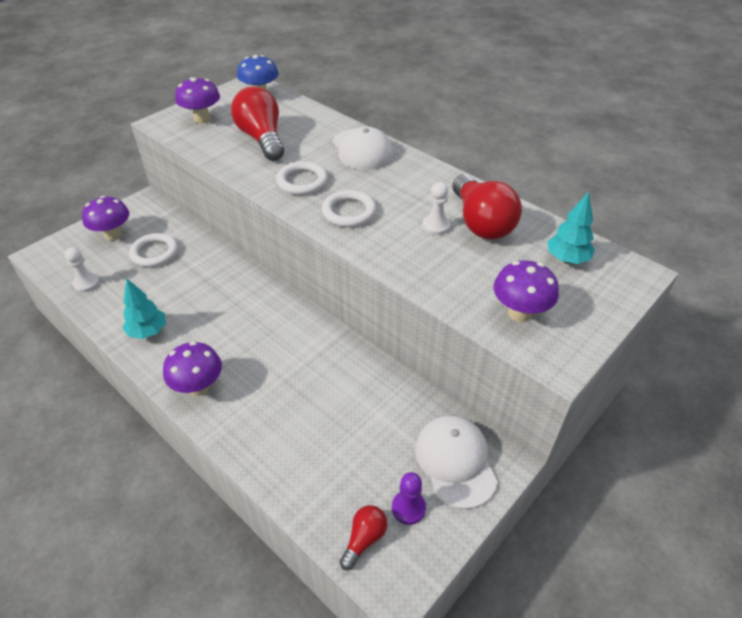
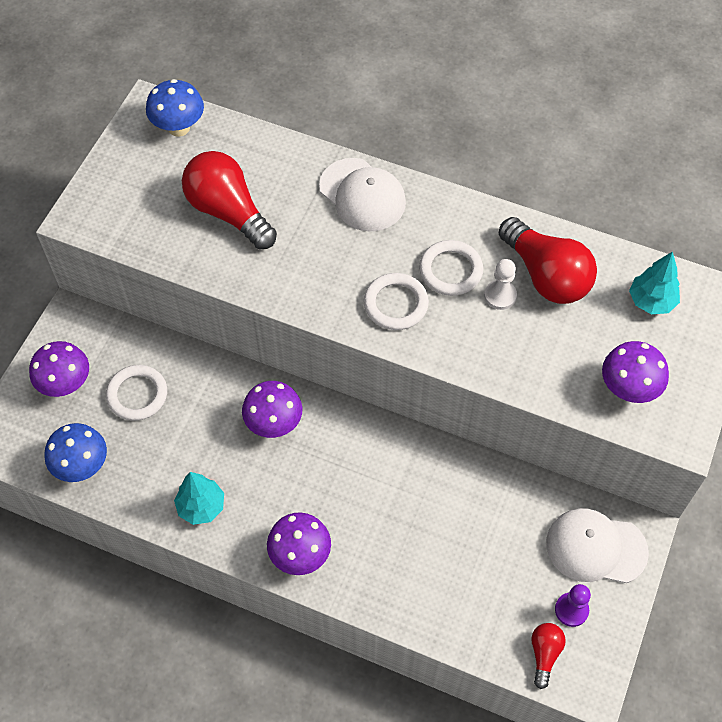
camera: 20 degrees left, 15 degrees up
(86, 283) = (82, 466): white pawn -> blue mushroom
(202, 119) = (128, 197): purple mushroom -> purple mushroom (274, 424)
(302, 181) = (317, 272): white ring -> white ring (450, 270)
(455, 462) = (596, 547): white cap -> white cap turned 45 degrees counterclockwise

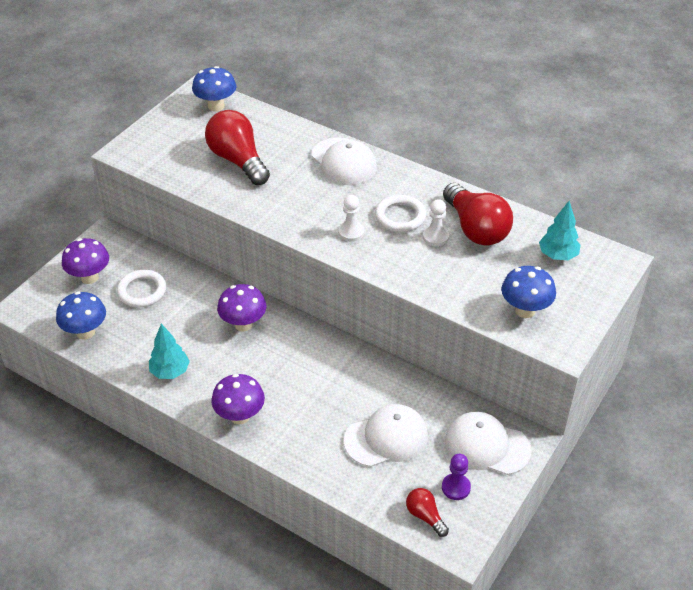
camera: 10 degrees right, 15 degrees down
(395, 304) = (351, 232): white ring -> white pawn
(478, 557) = (386, 438): none -> white cap
(544, 654) = (425, 516): red light bulb -> red light bulb turned 60 degrees counterclockwise
(628, 389) = (525, 310): purple mushroom -> blue mushroom

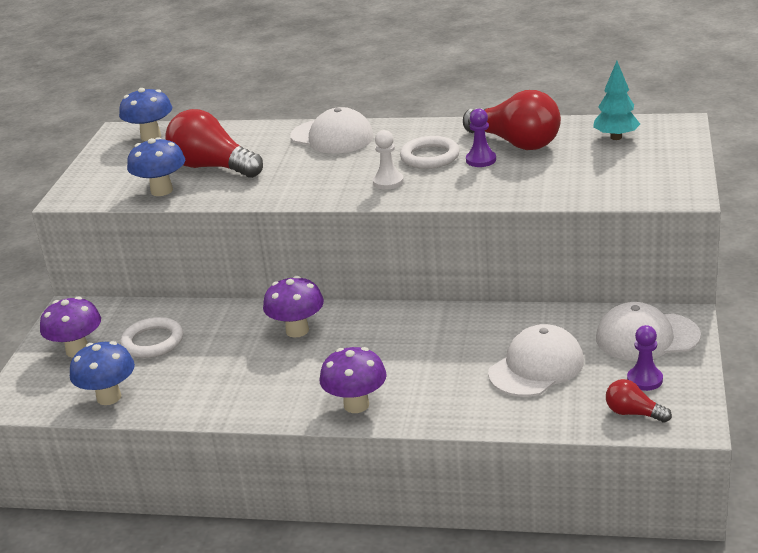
camera: 20 degrees left, 15 degrees down
(170, 372) = (242, 396): turquoise tree -> none
(435, 237) = (481, 160): white pawn -> purple pawn
(525, 310) = (622, 182): blue mushroom -> blue mushroom (161, 191)

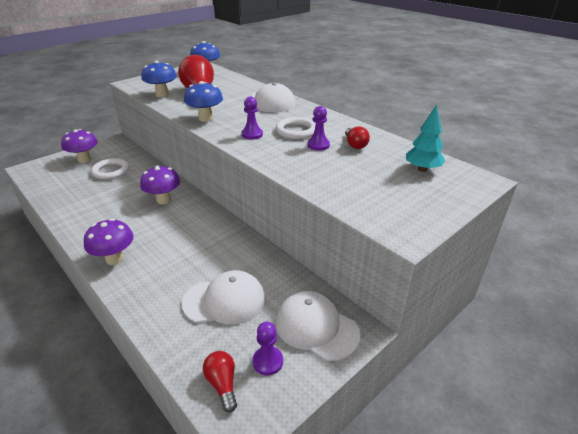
camera: 35 degrees right, 5 degrees up
(109, 397) = (54, 187): blue mushroom -> blue mushroom (205, 118)
(388, 182) = (252, 134): white pawn -> purple pawn
(516, 143) = (355, 144): red light bulb -> red light bulb, size x0.49

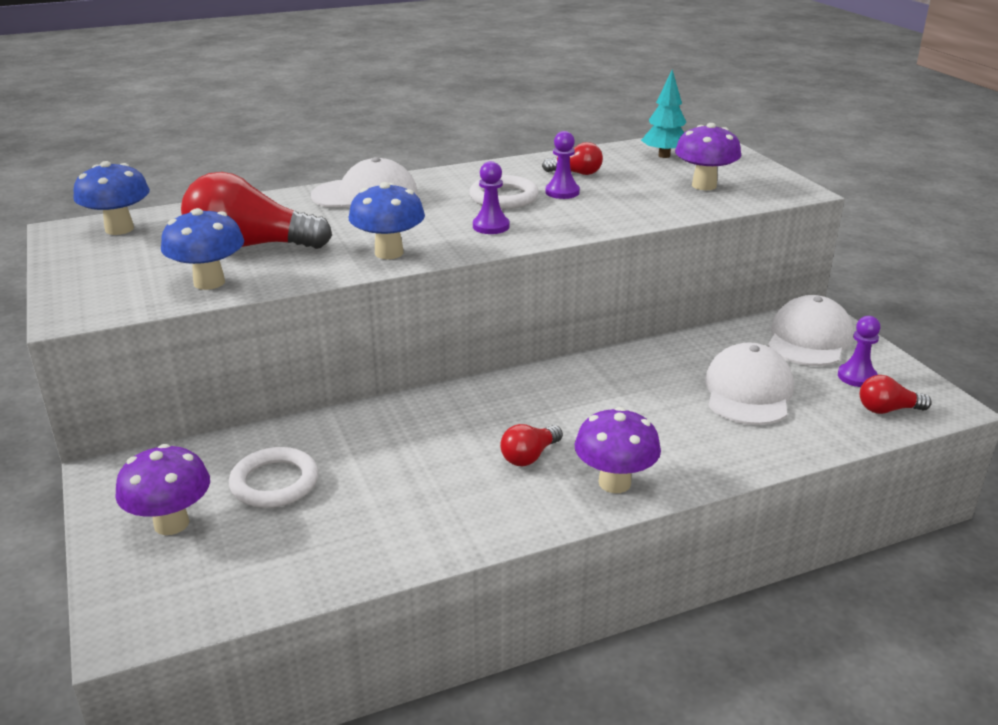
camera: 70 degrees left, 5 degrees down
(136, 228) = (529, 456): none -> red light bulb
(164, 200) = (451, 421): purple mushroom -> purple mushroom (704, 185)
(316, 327) = (809, 339): white cap -> white cap turned 150 degrees clockwise

